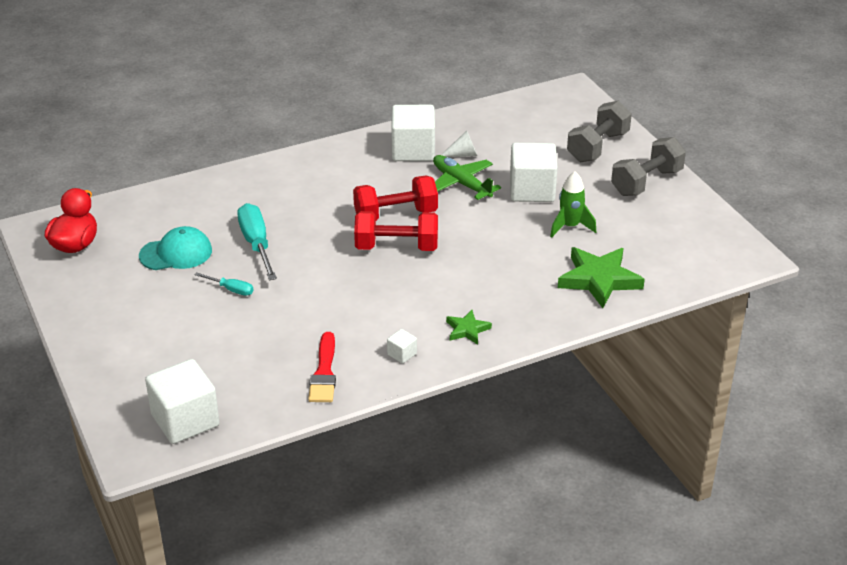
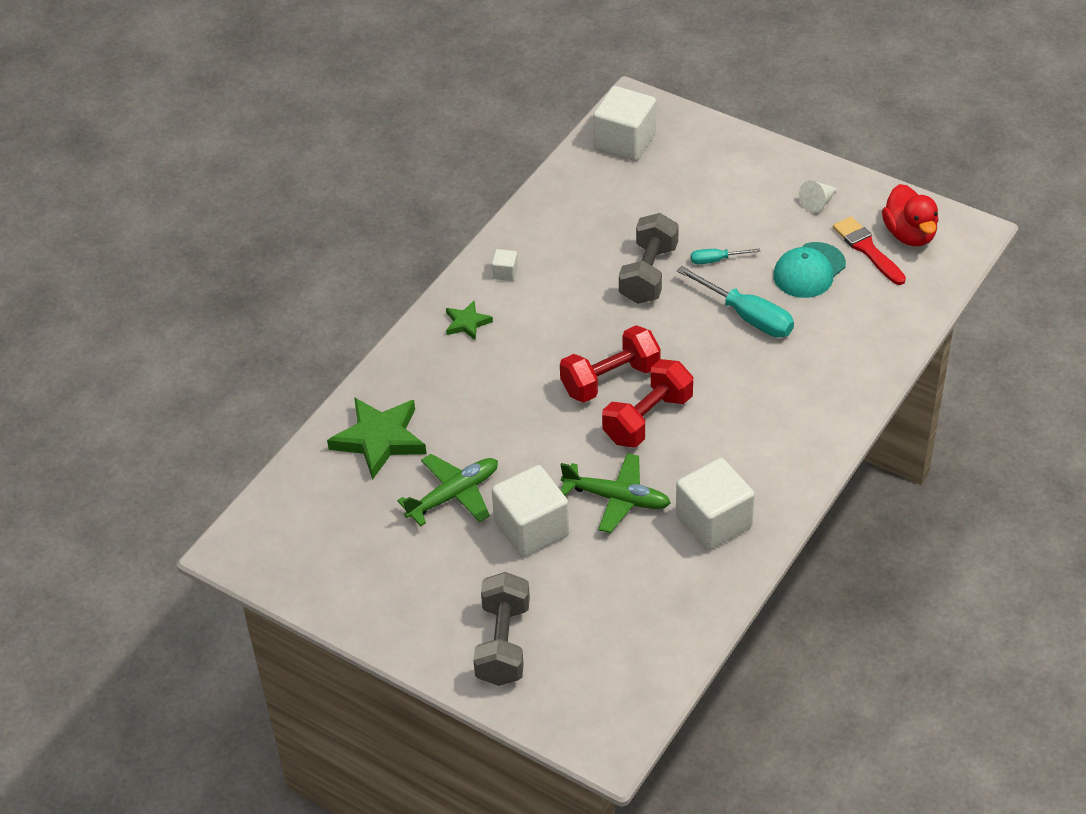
camera: 150 degrees right, 10 degrees up
(324, 372) = (555, 226): red brush -> red brush (867, 249)
(463, 154) = (652, 545): white cone -> white cone (818, 202)
(570, 227) = (453, 495): green rocket -> green plane
(646, 182) = (408, 610): grey dumbbell -> grey dumbbell (648, 274)

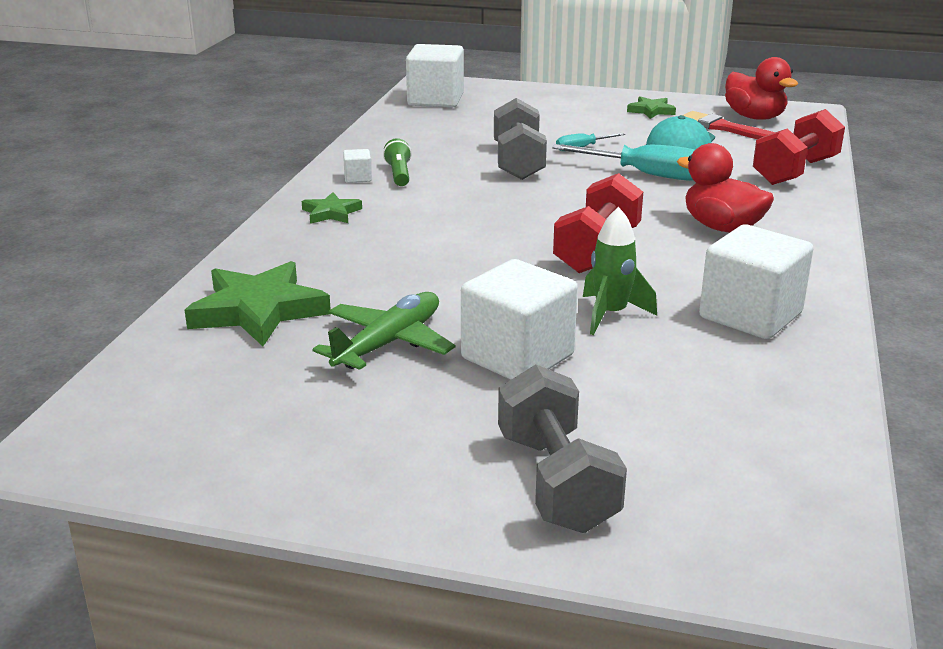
camera: 20 degrees left, 20 degrees down
(540, 273) = (399, 174): none -> green flashlight
(610, 379) = (530, 230): red dumbbell -> red dumbbell (795, 171)
(616, 498) = (611, 315): green plane -> green rocket
(762, 409) = (722, 227): none -> red duck
(818, 202) = (651, 111): white cone -> green star

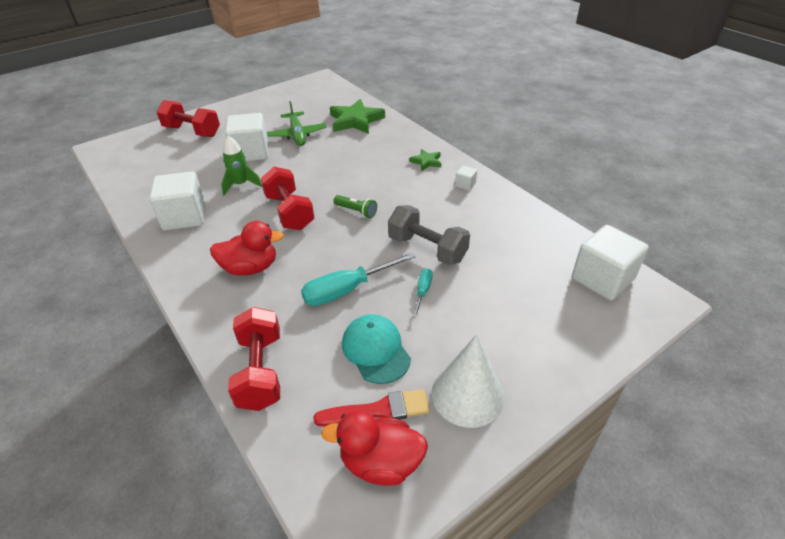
camera: 130 degrees right, 15 degrees up
(399, 174) = (456, 199): green flashlight -> green flashlight (356, 211)
(556, 482) = (192, 131): grey dumbbell -> red dumbbell
(651, 111) = (467, 394): green star -> white cone

